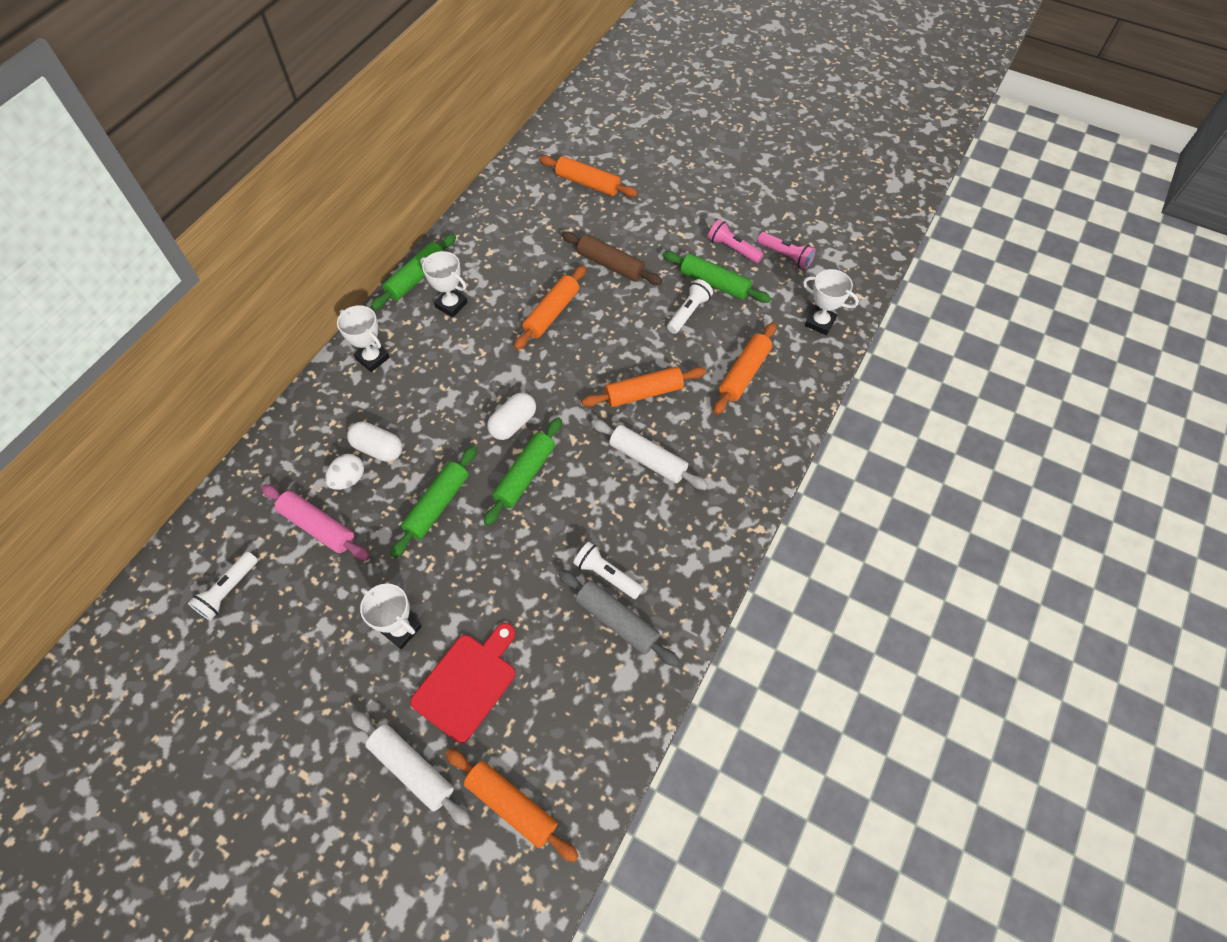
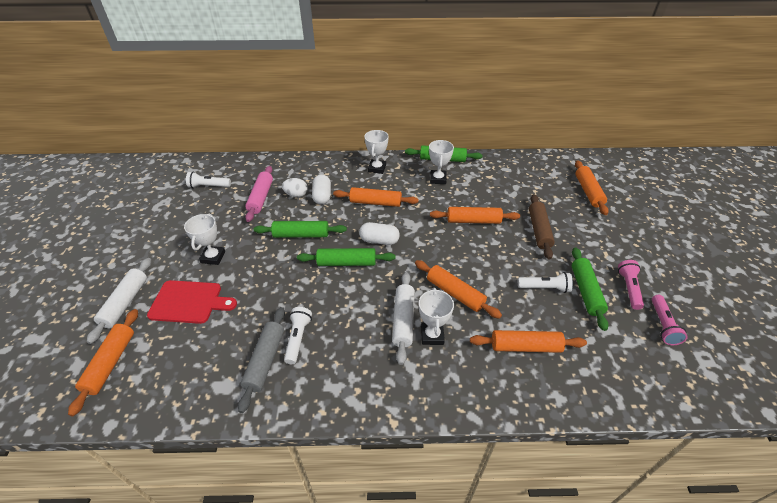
camera: 60 degrees right, 15 degrees down
(441, 394) = (375, 202): none -> orange rolling pin
(820, 322) = (626, 380): white trophy -> white trophy (432, 335)

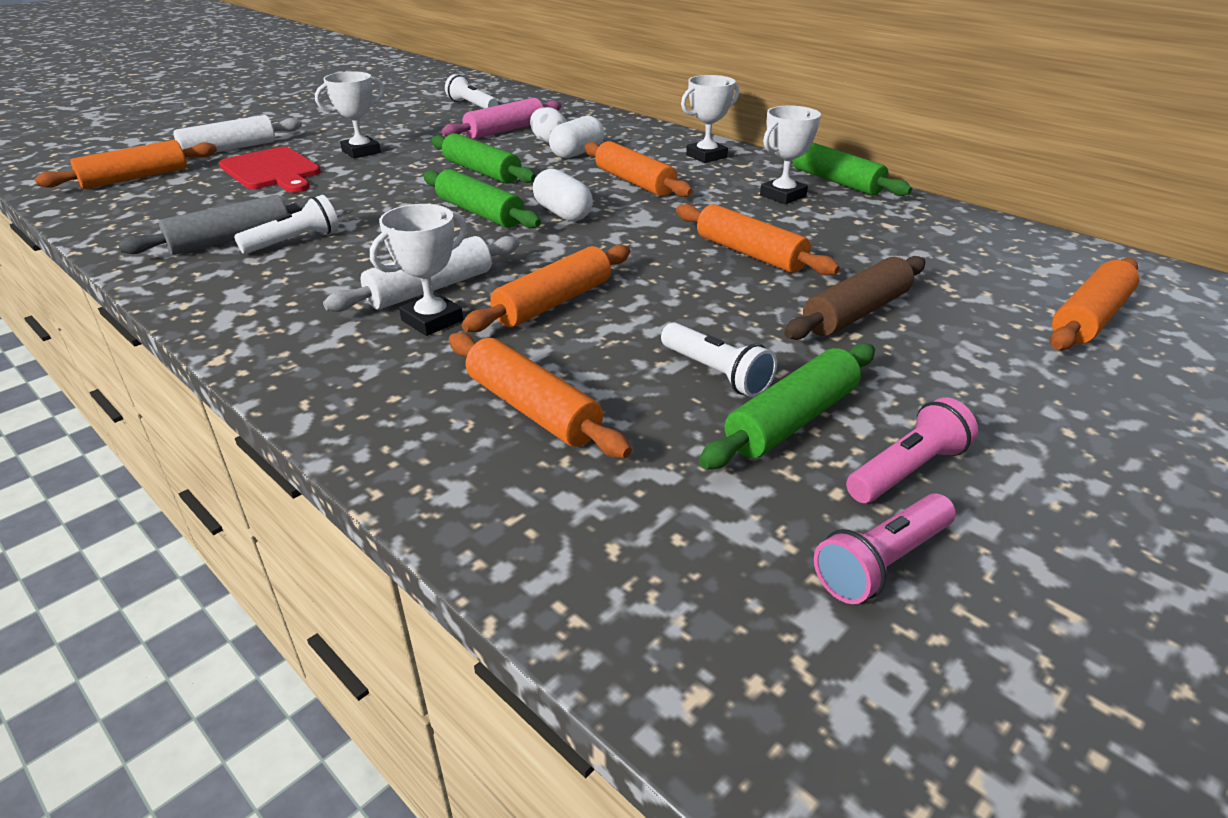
camera: 45 degrees right, 10 degrees down
(455, 293) = (553, 303): orange rolling pin -> orange rolling pin turned 45 degrees clockwise

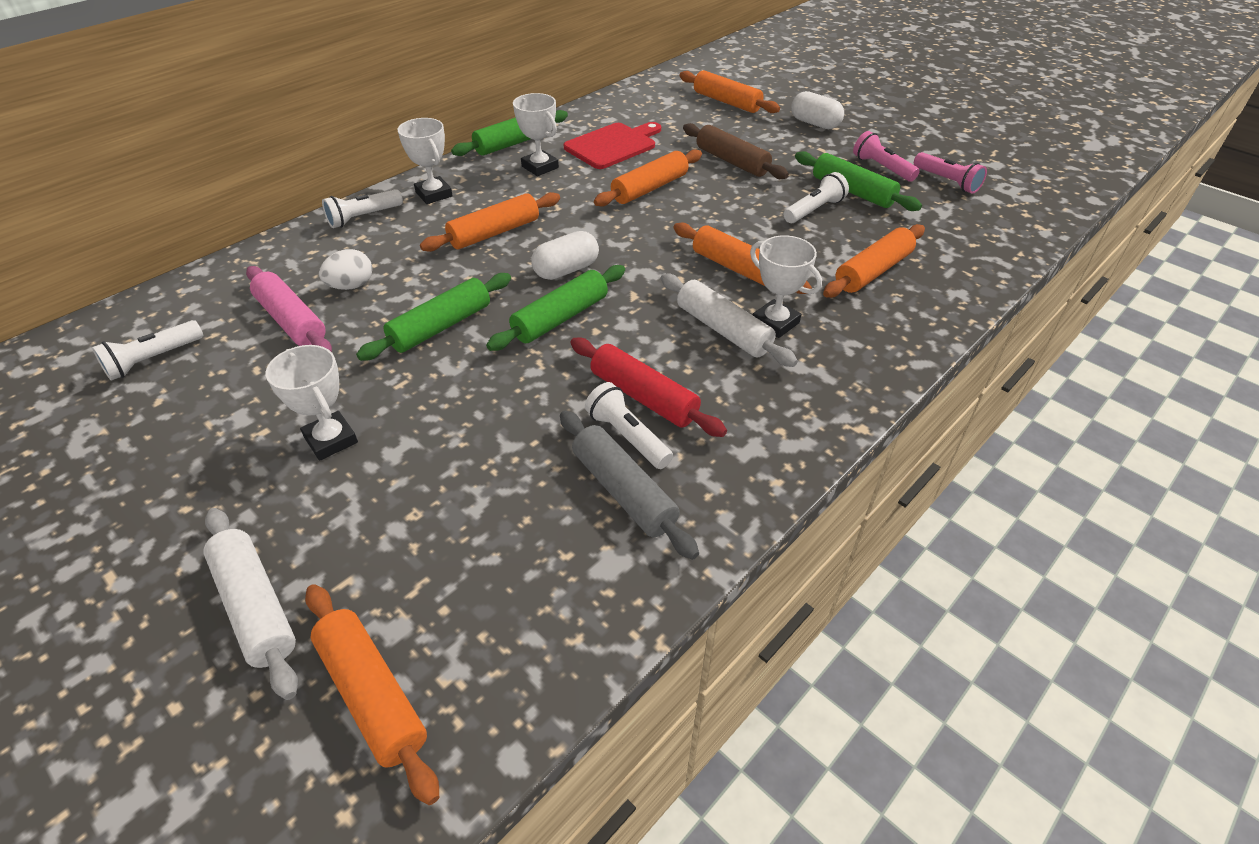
camera: 90 degrees left, 10 degrees up
(272, 171) = (385, 518): red cutting board -> red cutting board (613, 145)
(343, 248) = (643, 397): none -> red rolling pin
(577, 153) = (399, 266): white capsule -> white capsule (814, 123)
(658, 137) = (364, 217): none -> white flashlight

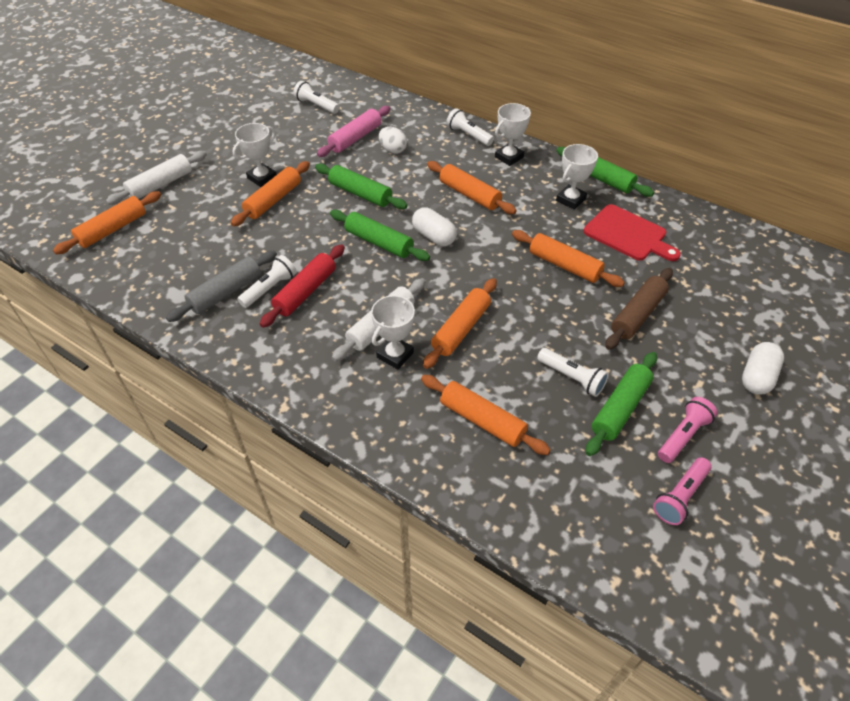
camera: 80 degrees right, 5 degrees up
(727, 102) = (764, 302): orange rolling pin -> orange rolling pin (273, 200)

